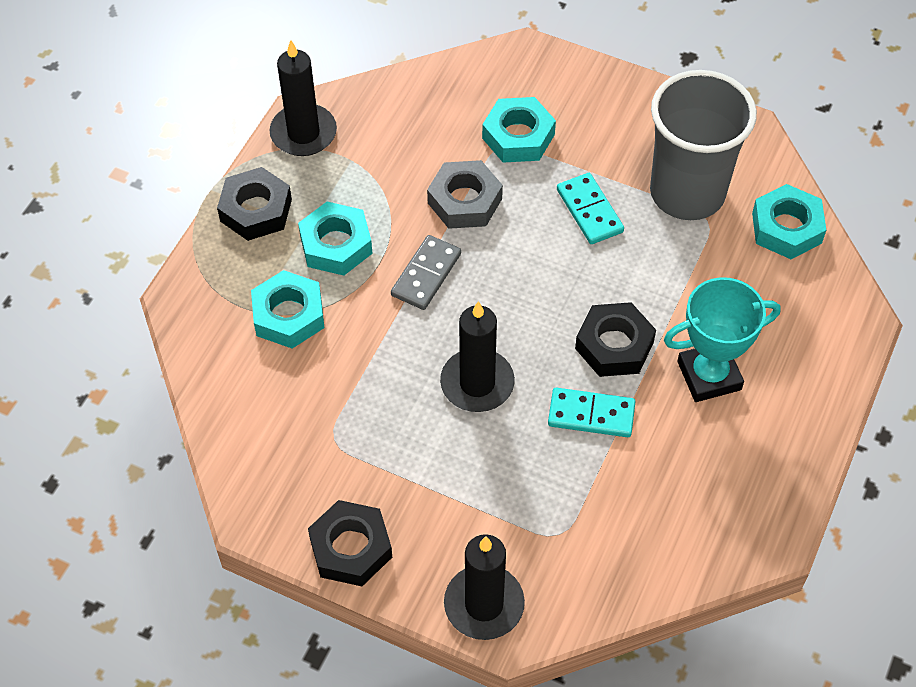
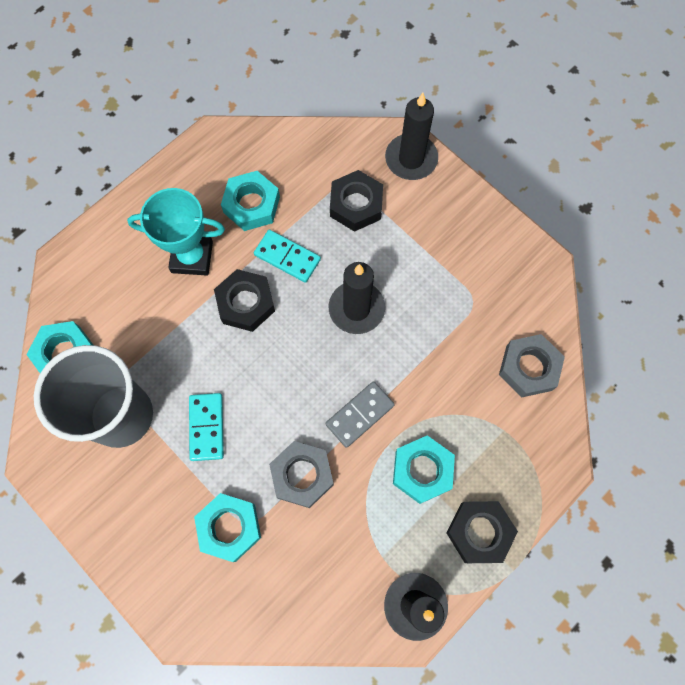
camera: 160 degrees left, 15 degrees up
(242, 385) = (529, 368): none -> grey nut
(289, 315) = (478, 417): turquoise nut -> turquoise nut (251, 205)
(350, 548) = (484, 222): black nut -> black nut (356, 205)

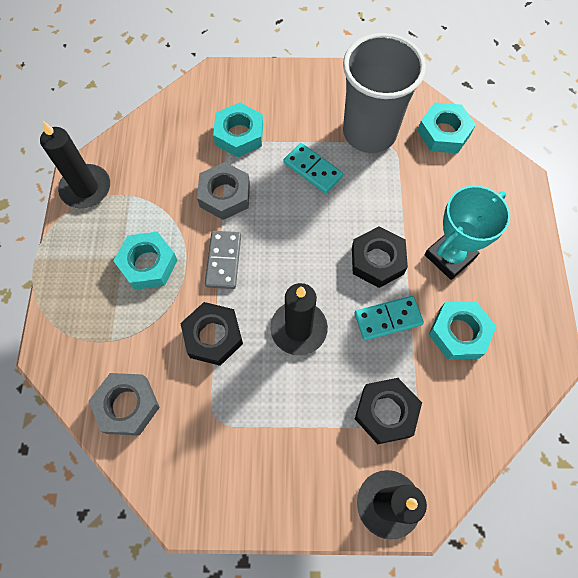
camera: 135 degrees right, 5 degrees down
(479, 532) = (76, 261): black nut -> black nut (213, 336)

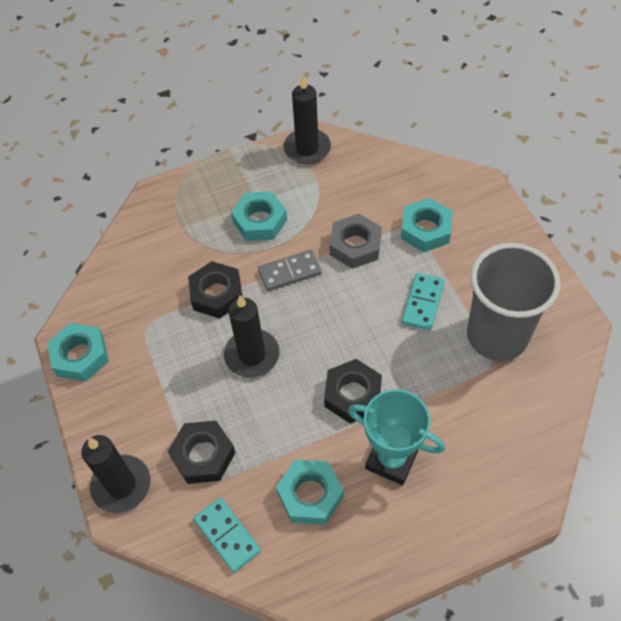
camera: 70 degrees right, 10 degrees down
(127, 405) = (134, 262): grey nut -> none
(388, 319) = (295, 425): turquoise domino -> turquoise domino (227, 535)
(444, 133) = (541, 405): turquoise nut -> turquoise nut (80, 356)

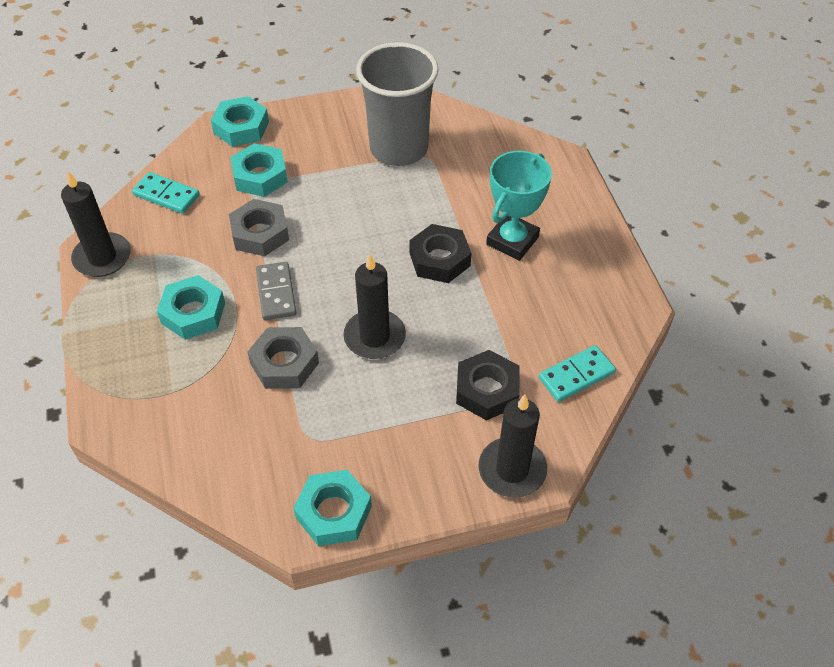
camera: 85 degrees left, 5 degrees down
(216, 294) = (284, 363): black nut -> grey nut
(310, 495) = (541, 305): turquoise nut -> turquoise nut (241, 127)
(423, 303) = (348, 192): turquoise domino -> turquoise domino (166, 195)

